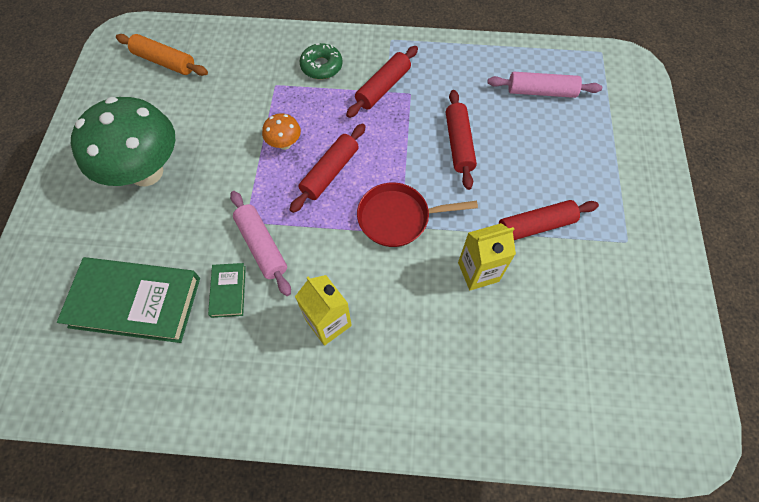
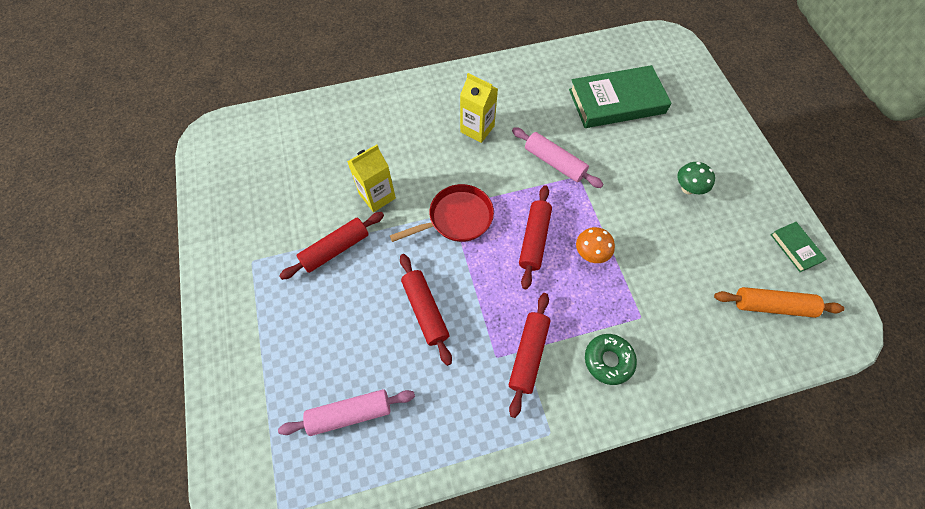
camera: 160 degrees right, 0 degrees up
(146, 172) = (687, 189): green mushroom -> green mushroom, size x0.43
(228, 291) = (558, 126): green book -> green book (795, 248)

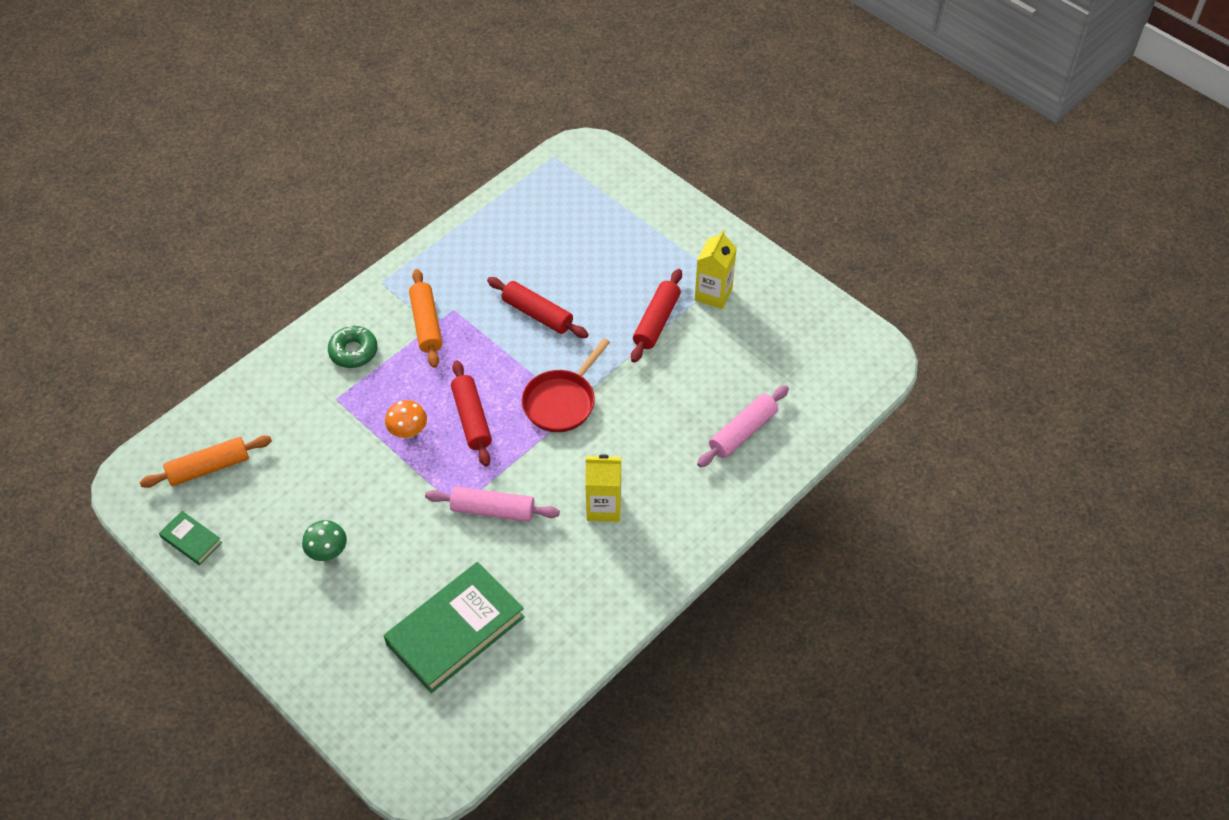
camera: 150 degrees right, 10 degrees down
(350, 414) = (547, 224): pink rolling pin -> pink rolling pin (742, 432)
(377, 196) = (657, 384): yellow carton -> yellow carton (713, 294)
(528, 355) = (426, 324): red rolling pin -> orange rolling pin

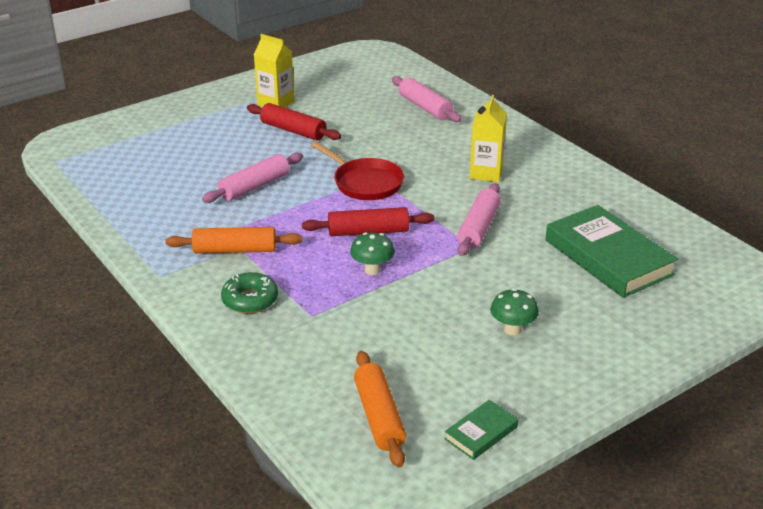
camera: 80 degrees left, 20 degrees down
(408, 432) = (372, 270): orange mushroom -> green mushroom
(537, 314) = (255, 186): red rolling pin -> pink rolling pin

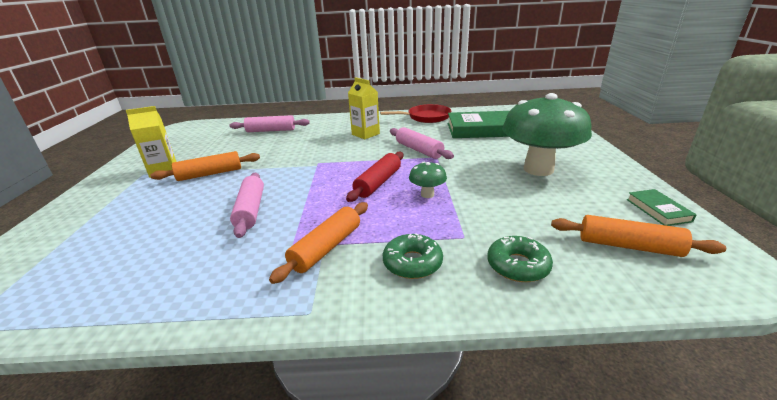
camera: 55 degrees left, 5 degrees down
(290, 355) = (518, 266): none -> green donut
(293, 130) = (210, 174): red rolling pin -> orange rolling pin
(365, 183) = (318, 168): red pan -> red pan (426, 117)
(512, 329) = (538, 169): green mushroom -> green mushroom, size x2.35

